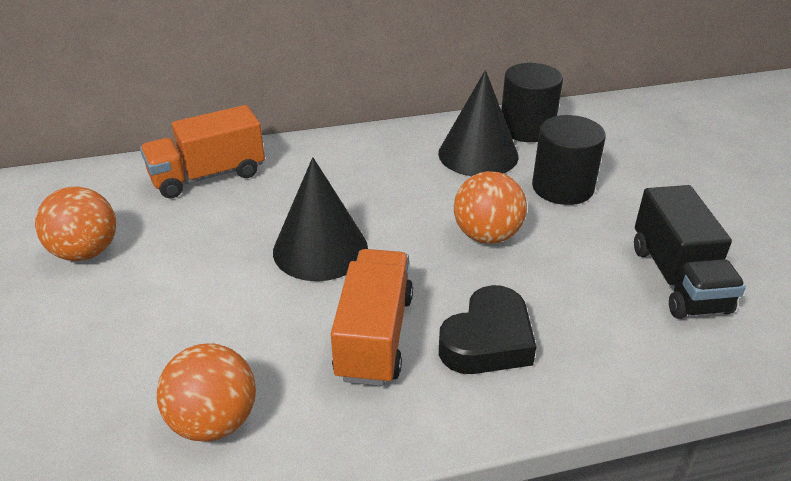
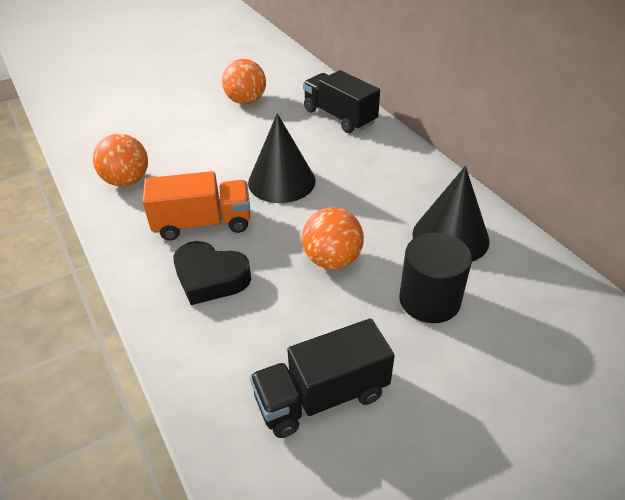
camera: 75 degrees right, 5 degrees up
(208, 176) = (339, 117): orange truck -> black truck
(527, 128) = (520, 263): black cylinder -> none

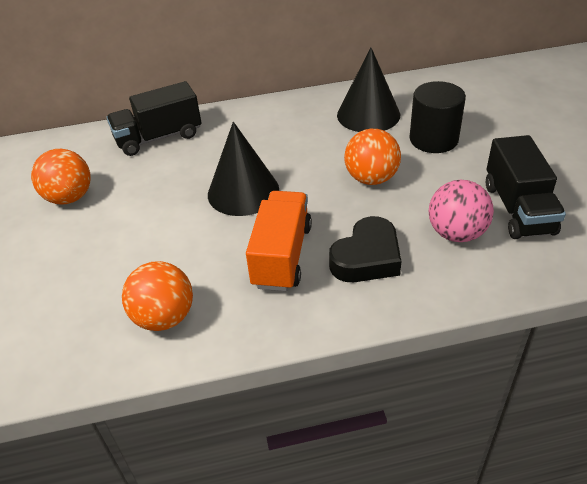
camera: 70 degrees left, 0 degrees up
(261, 341) = (456, 233): none -> pink ball

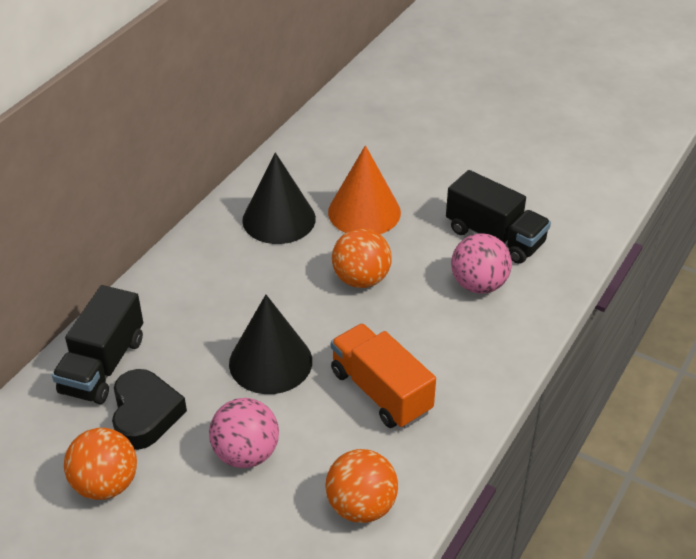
camera: 50 degrees left, 0 degrees up
(153, 233) = (246, 454): none -> pink ball
(367, 258) = (443, 347): black heart -> black heart (145, 414)
(433, 139) = (364, 212): black cylinder -> orange cone

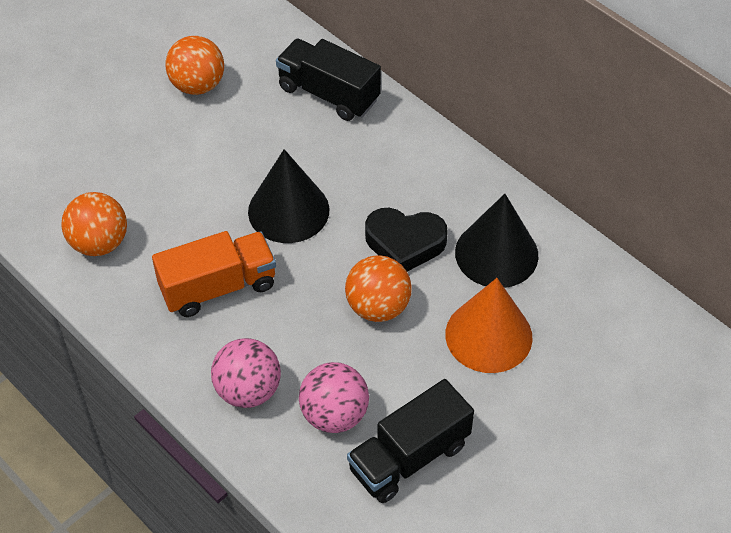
camera: 105 degrees right, 10 degrees up
(145, 414) = (261, 116): black heart -> black heart (404, 243)
(246, 454) = (189, 176): pink ball -> pink ball (248, 390)

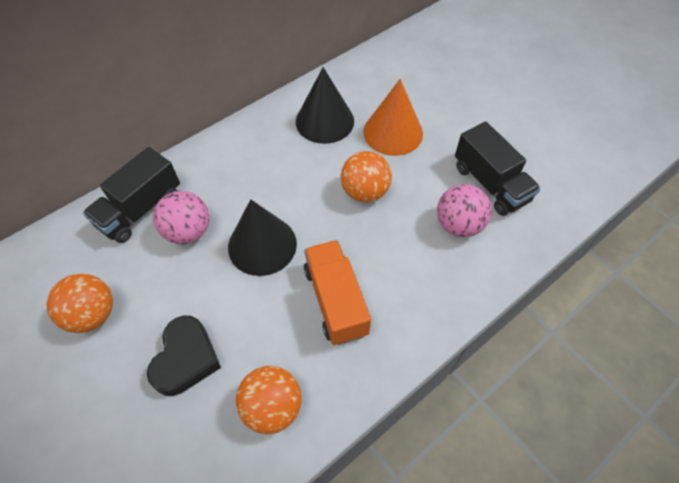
camera: 85 degrees left, 5 degrees up
(248, 390) = (438, 281): pink ball -> pink ball (188, 231)
(404, 243) = (308, 171): black heart -> black heart (186, 359)

